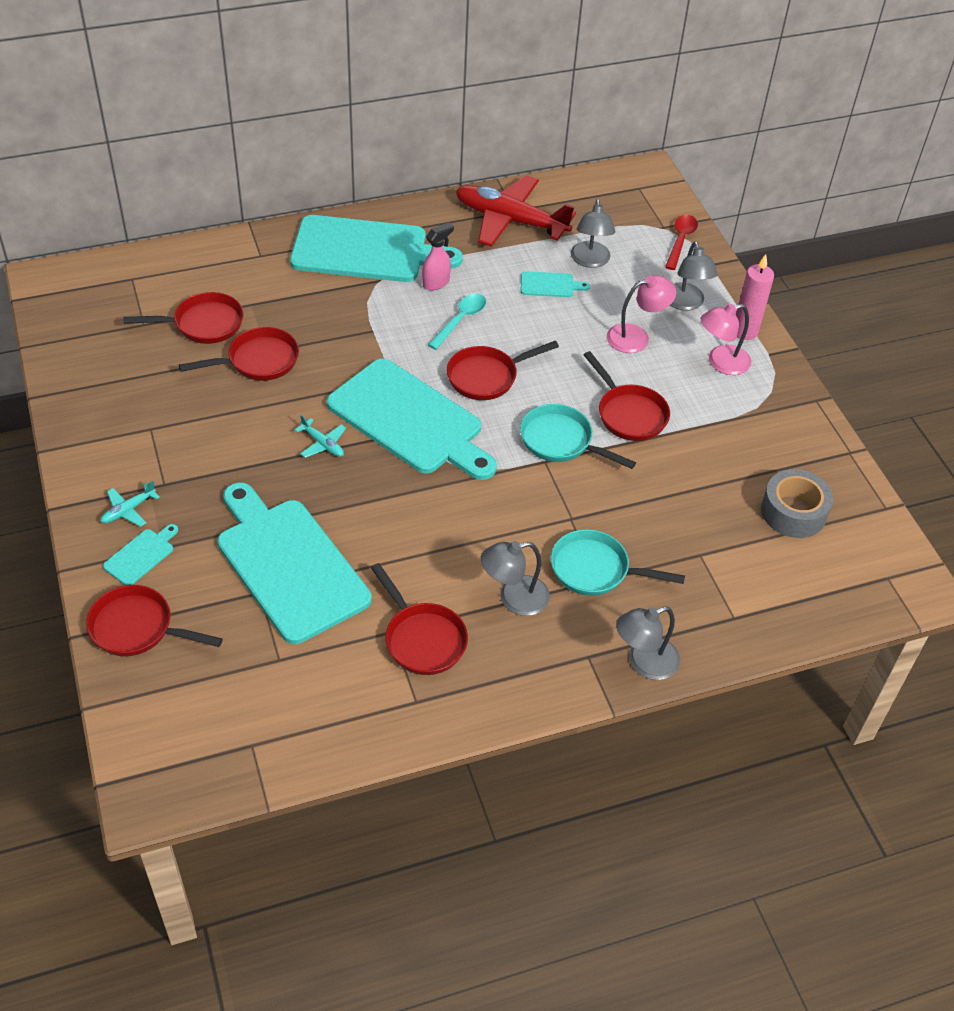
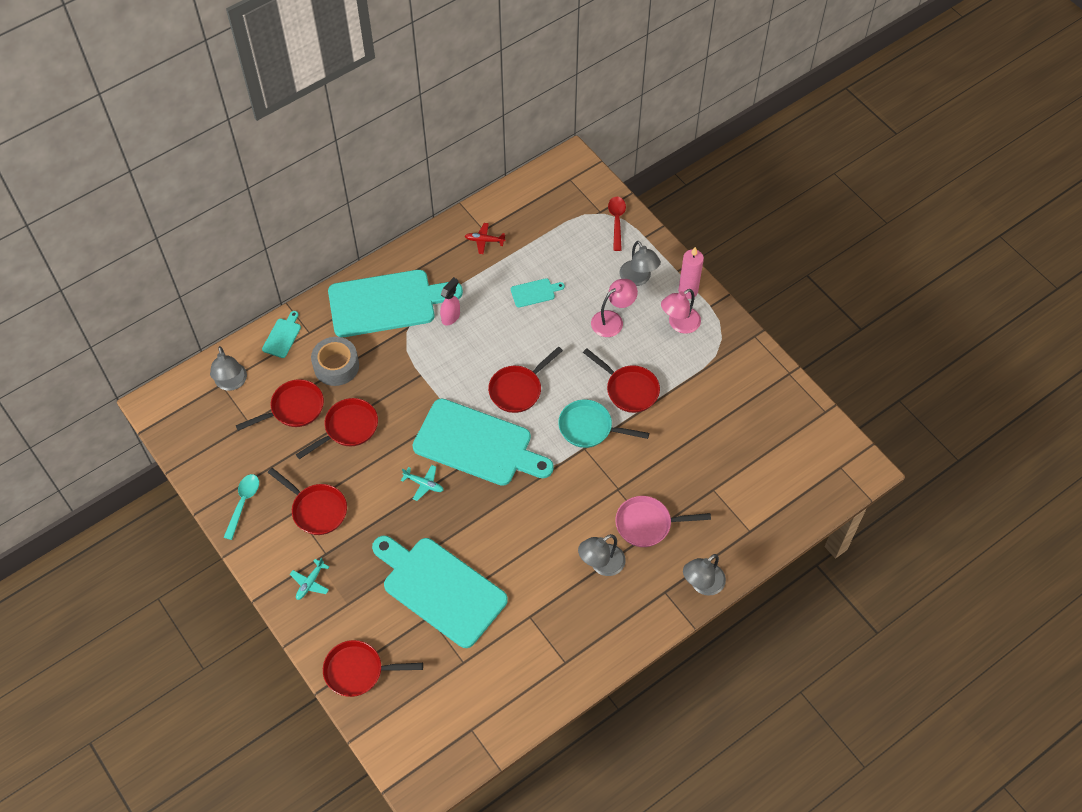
camera: 15 degrees left, 10 degrees up
(141, 555) = (335, 615): turquoise cutting board -> turquoise cutting board (282, 336)
(422, 639) = (552, 615): red pan -> red pan (316, 510)
(460, 320) = (481, 345): turquoise spoon -> turquoise spoon (243, 503)
(510, 220) = (484, 240): red plane -> red plane, size x0.41
(590, 261) = (556, 261): grey lamp -> grey lamp (231, 383)
(595, 569) = (647, 524): turquoise pan -> pink pan
(793, 512) = (765, 435): grey tape -> grey tape (336, 366)

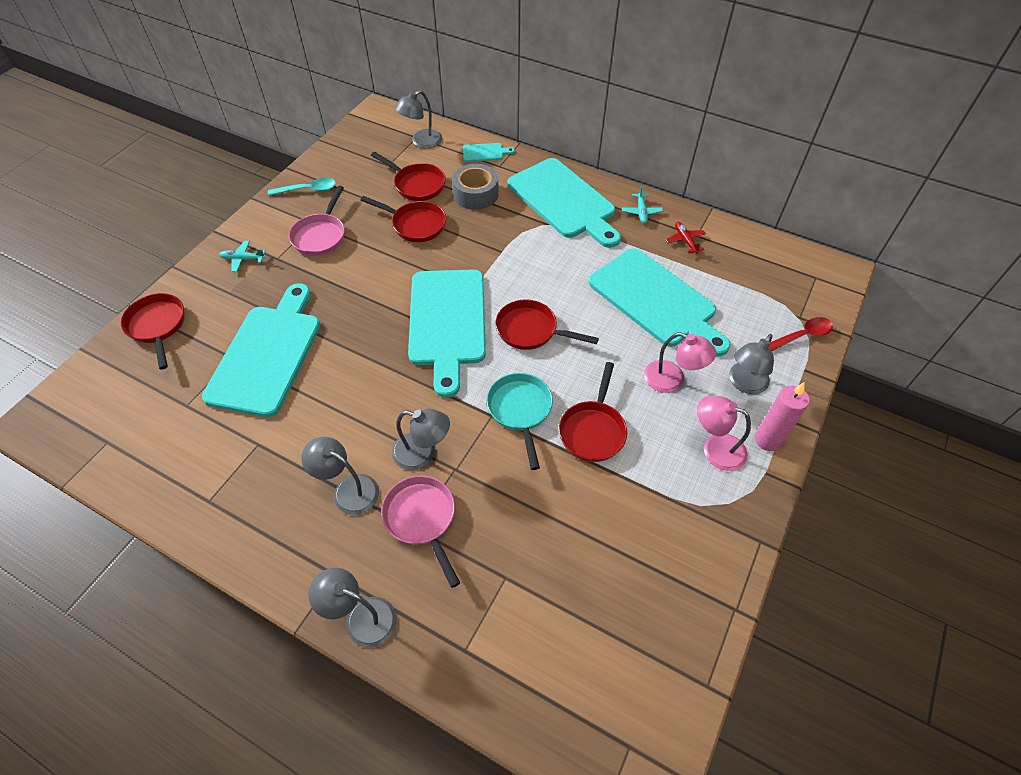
camera: 65 degrees right, 5 degrees down
(316, 510) = (320, 236): red pan -> pink pan
(424, 484) = (381, 298): turquoise plane -> turquoise plane (641, 212)
(451, 317) = (580, 248): pink spray bottle -> none
(535, 292) = (656, 300): turquoise cutting board -> turquoise cutting board, size x2.47
(594, 505) = (422, 453): none -> grey lamp

